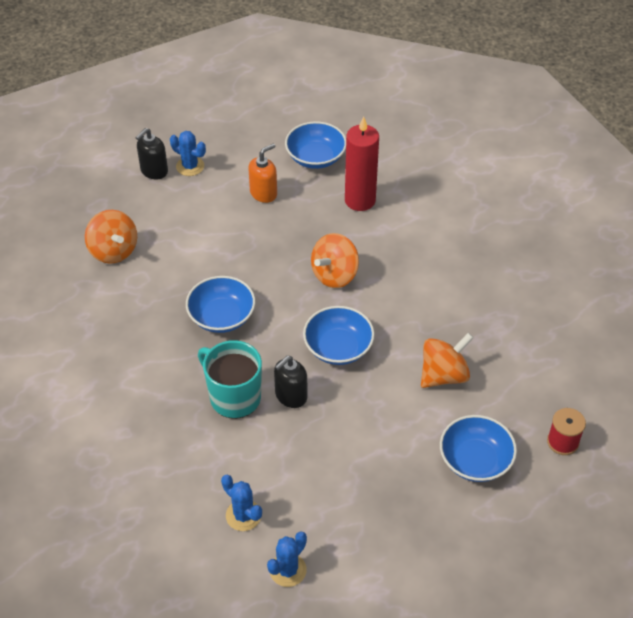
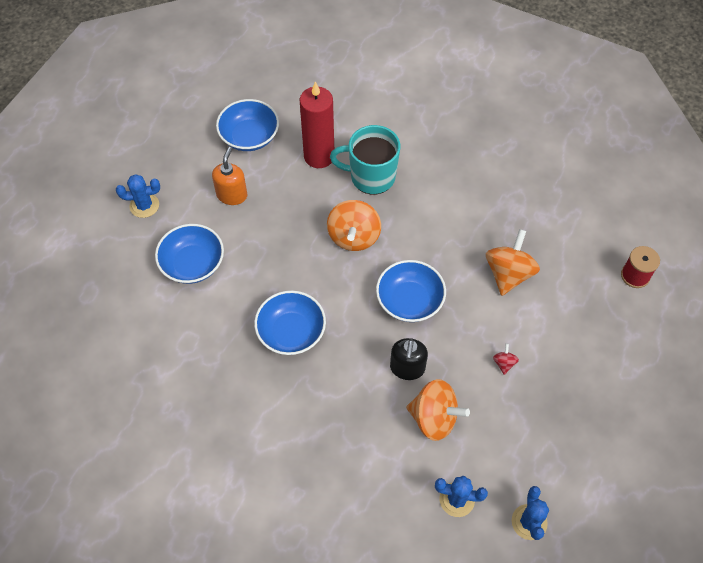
camera: 35 degrees left, 10 degrees up
(113, 251) = (142, 328): orange spinning top -> orange spinning top (434, 418)
(154, 171) = (114, 228): black soap dispenser -> none
(233, 397) = (362, 399): turquoise mug -> turquoise mug (371, 177)
(376, 440) = (504, 363): none -> red spinning top
(475, 460) = (588, 332): blue bowl -> blue bowl (193, 264)

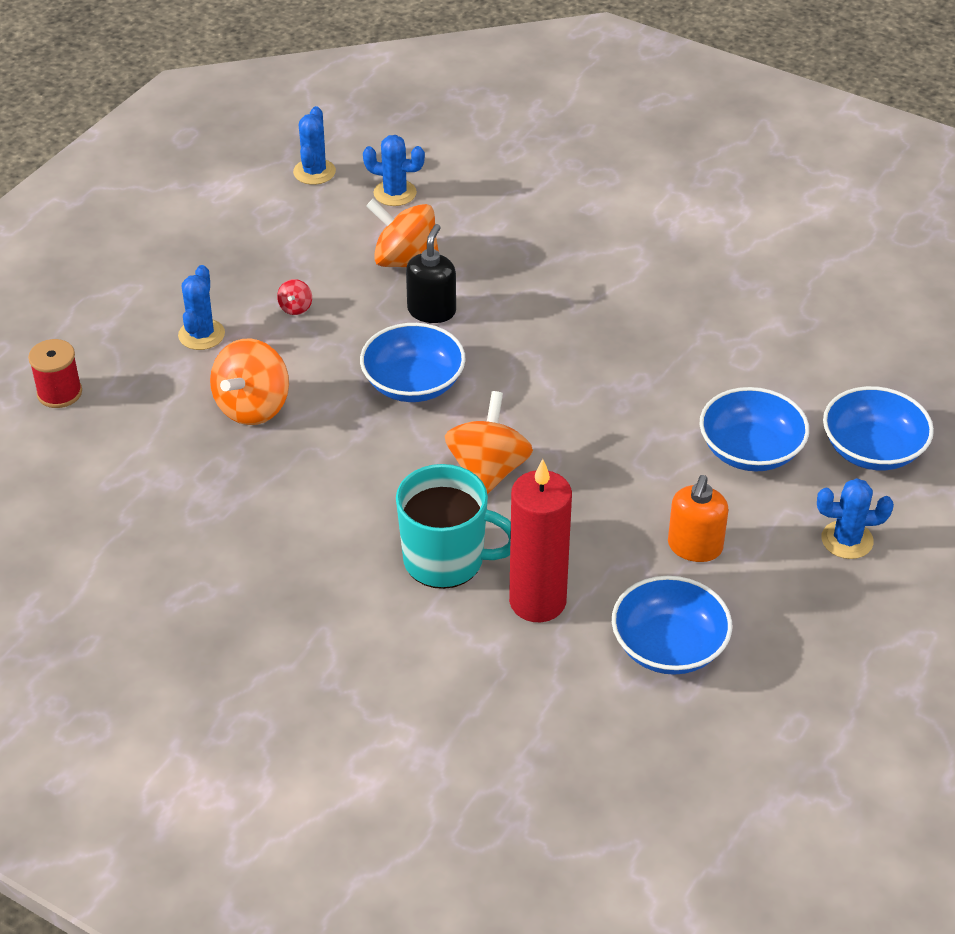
camera: 175 degrees left, 15 degrees down
(291, 332) = (593, 358): blue bowl -> blue bowl (872, 450)
(561, 332) = (201, 335): none -> blue cactus

